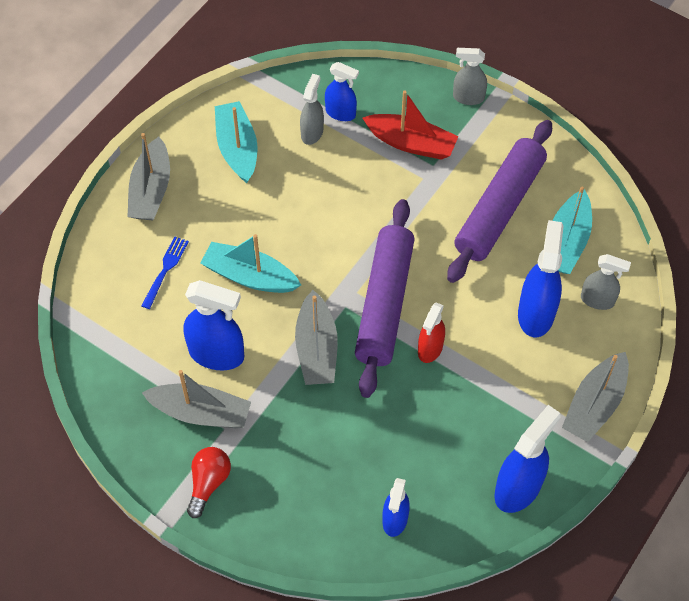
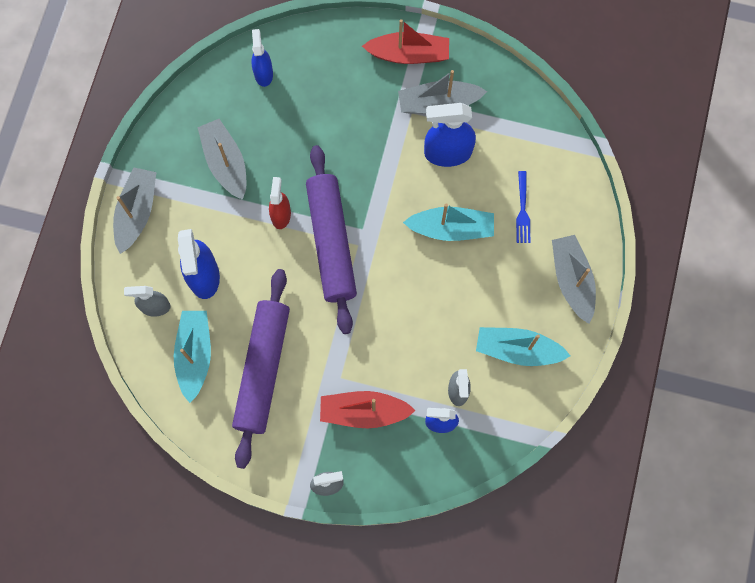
camera: 160 degrees right, 15 degrees up
(208, 483) = (408, 54): red light bulb -> red boat
(237, 148) = (517, 350): turquoise boat -> turquoise boat turned 135 degrees clockwise
(316, 349) = (371, 184): grey boat -> grey boat (225, 163)
(518, 488) = (180, 126): blue spray bottle -> none

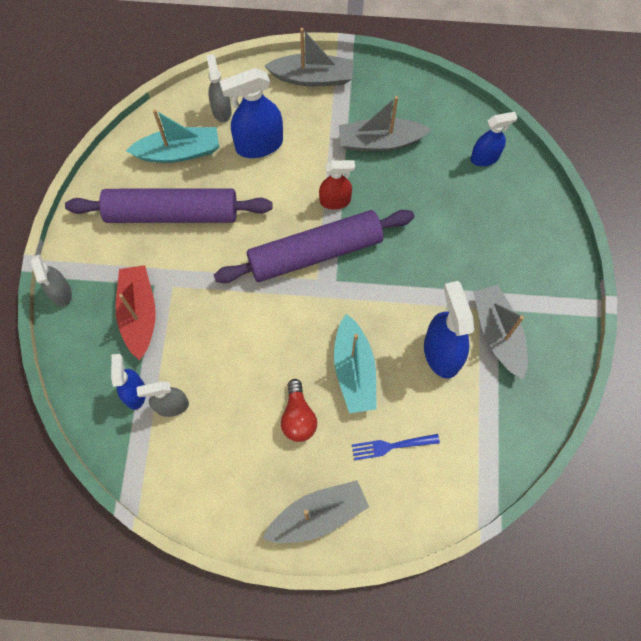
camera: 80 degrees right, 5 degrees down
(225, 163) = (380, 142): grey boat -> grey boat turned 150 degrees counterclockwise
(408, 54) = (547, 294): red boat -> none
(485, 283) = (298, 417): none -> red light bulb
(517, 350) = (226, 464): turquoise boat -> none

